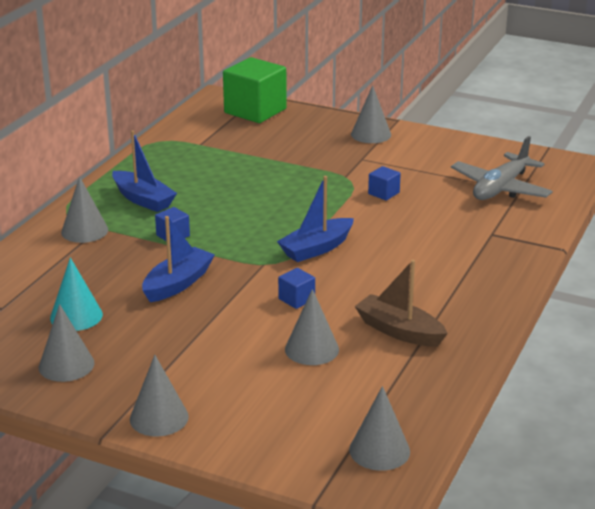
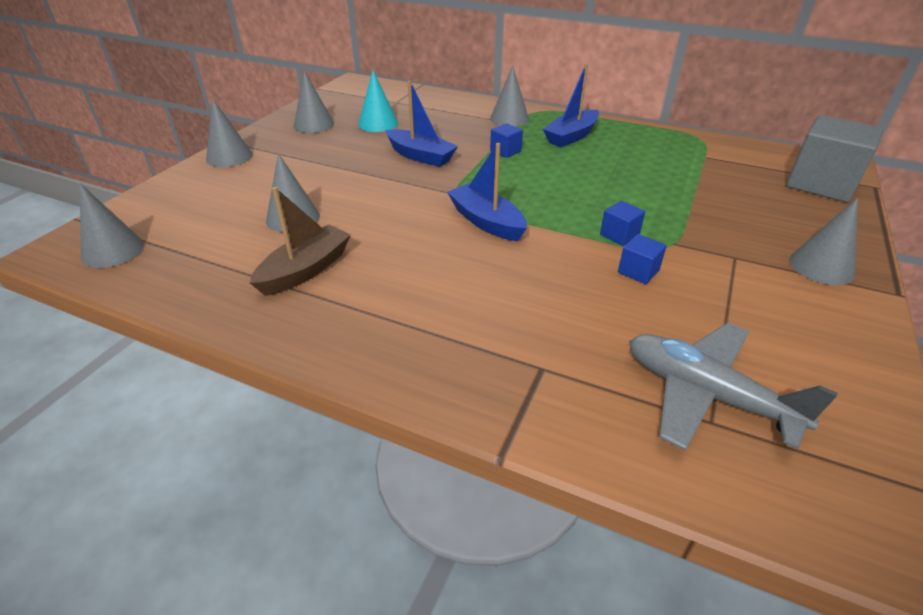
camera: 90 degrees right, 10 degrees up
(255, 111) = (821, 184): green cube -> grey cube
(296, 299) = (384, 210): blue cube -> blue cube (619, 235)

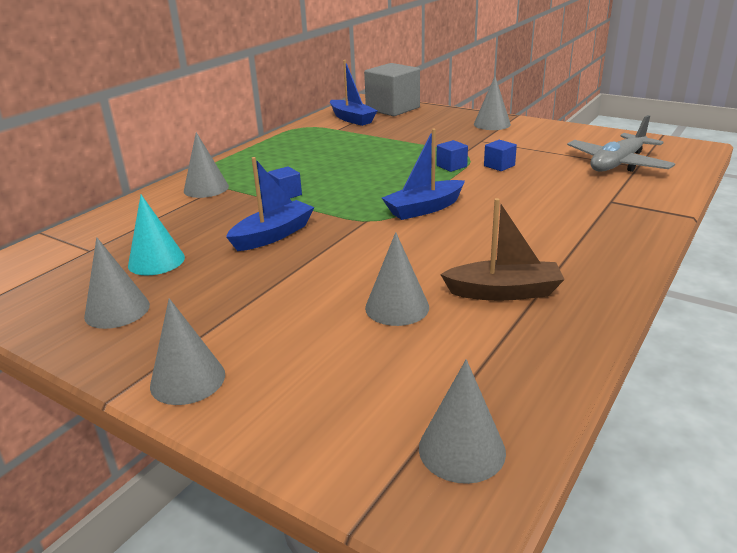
camera: 80 degrees left, 10 degrees down
(305, 270) = (504, 292): brown boat -> brown boat turned 135 degrees clockwise
(571, 136) = (271, 166): blue boat -> blue boat (352, 119)

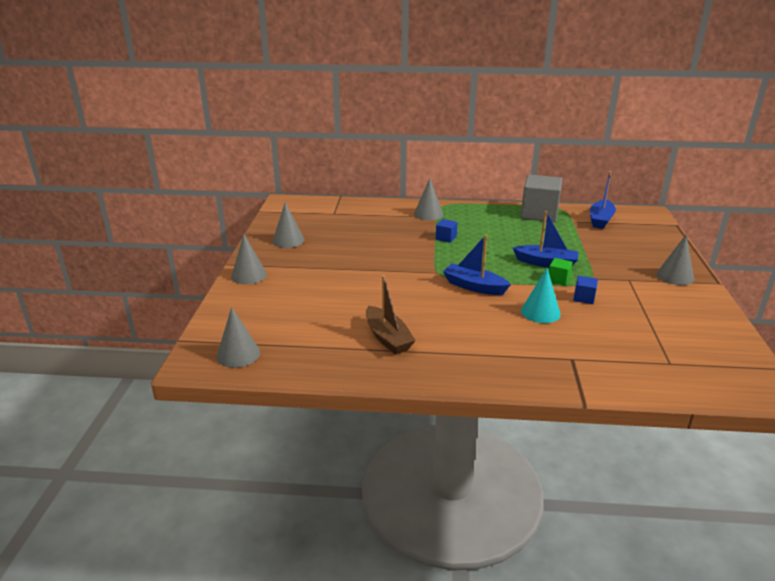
camera: 60 degrees right, 0 degrees up
(156, 261) = (337, 232): turquoise cone -> turquoise cone (540, 312)
(273, 235) = (391, 251): blue boat -> blue boat (546, 263)
(392, 109) = (647, 228): grey cube -> grey cube (539, 214)
(397, 307) = (344, 308): grey cone -> none
(451, 166) = (558, 279): blue cube -> green cube
(617, 164) = (659, 352): grey plane -> none

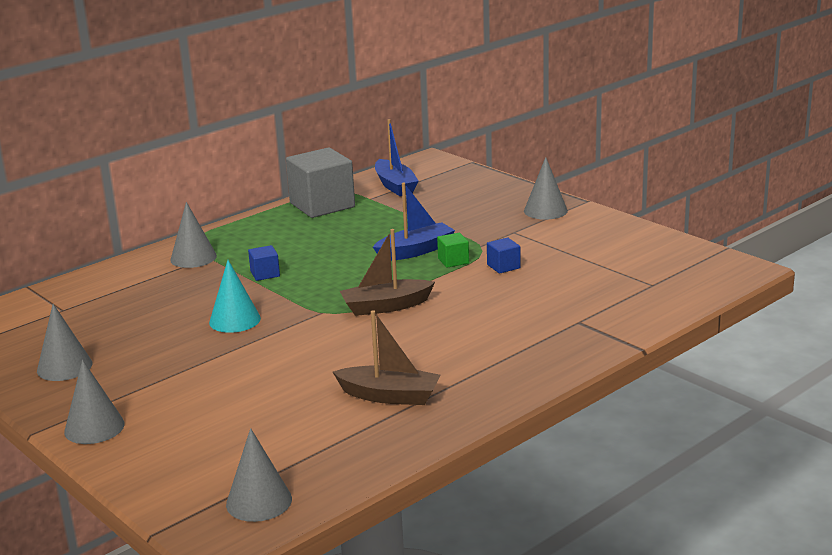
camera: 45 degrees left, 5 degrees down
(474, 286) = (386, 306): blue boat -> brown boat
(540, 312) = (488, 298): turquoise cone -> turquoise cone (235, 320)

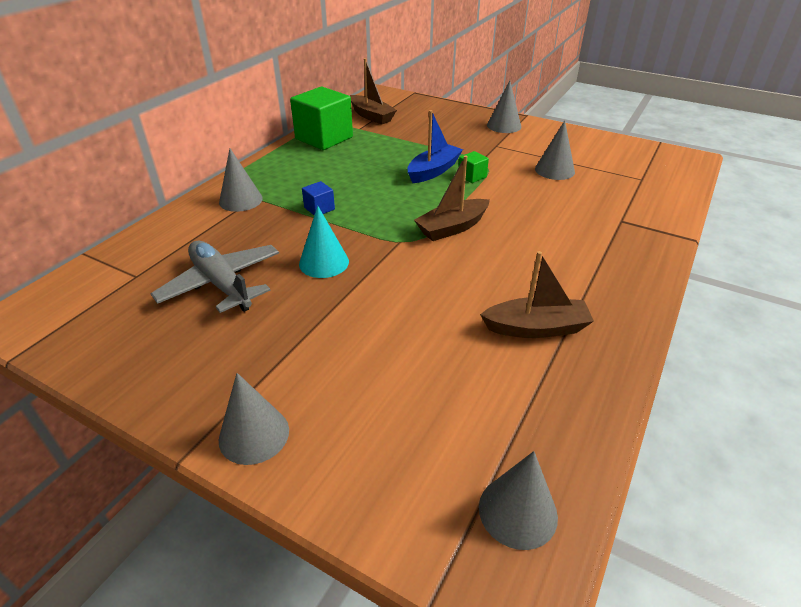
camera: 20 degrees left, 15 degrees up
(64, 367) = (173, 351): grey cone -> grey cone (554, 170)
(132, 325) = (221, 284): none -> grey plane
(322, 205) = (324, 138): grey cube -> green cube
(395, 186) = (371, 116): blue boat -> brown boat
(503, 266) = (516, 177): blue cube -> none

